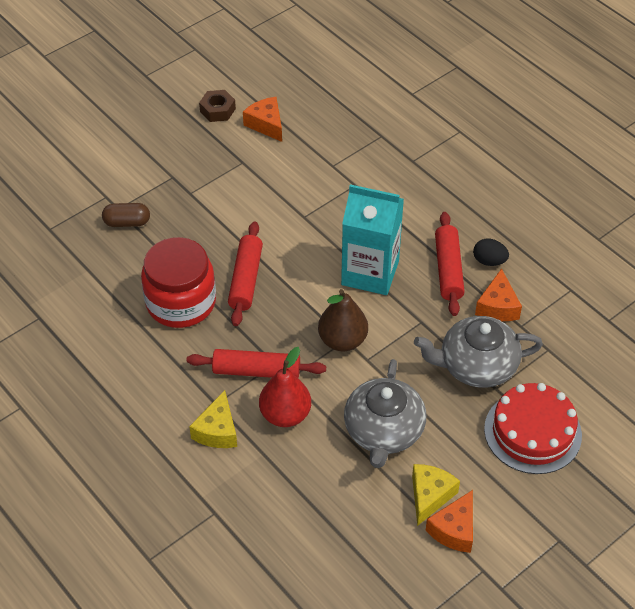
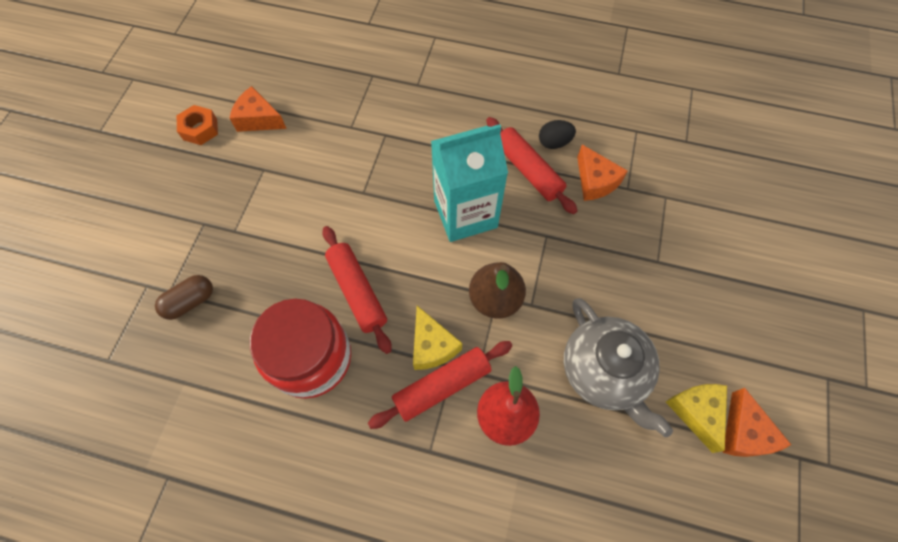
camera: 35 degrees left, 15 degrees up
(217, 110) = (200, 129): brown nut -> orange nut
(217, 431) = (455, 483): yellow cheese -> yellow cheese (432, 346)
(476, 366) = (625, 249): grey teapot -> none
(532, 432) = (720, 285): red cake -> none

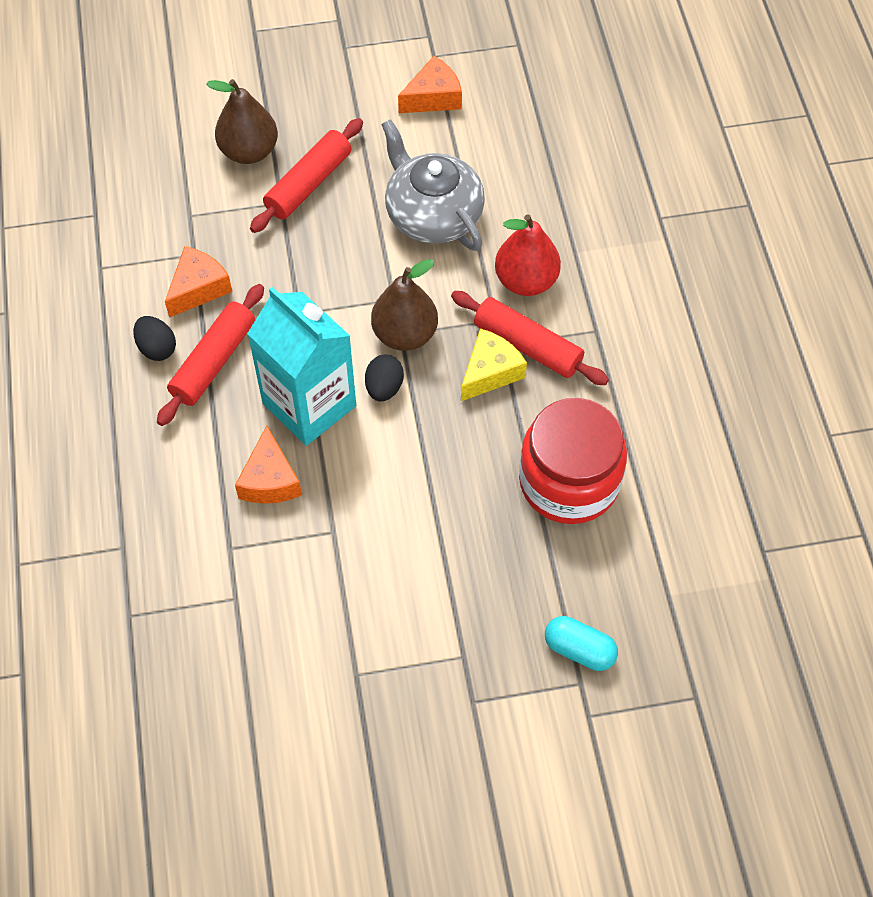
camera: 115 degrees left, 5 degrees down
(190, 301) = (579, 650): brown capsule -> turquoise capsule
(200, 129) = (330, 806): orange nut -> none
(258, 119) = (276, 732): orange cheese -> orange cheese (270, 480)
(357, 291) = (468, 473): red rolling pin -> red rolling pin (308, 184)
(455, 266) = (384, 387): none -> black egg
(604, 371) = (433, 215): grey teapot -> grey teapot turned 75 degrees counterclockwise
(696, 412) = (433, 135): yellow cheese -> none
(719, 257) = (249, 151): none -> brown pear

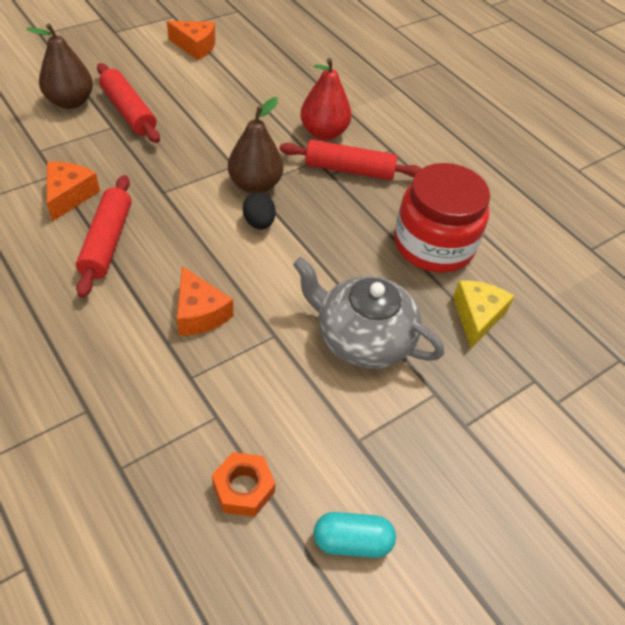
camera: 30 degrees left, 10 degrees down
(157, 348) = (51, 245): black egg -> none
(227, 678) = (243, 488): none -> orange nut
(308, 184) = (128, 111): red rolling pin -> red rolling pin turned 45 degrees counterclockwise
(309, 405) = (205, 250): turquoise carton -> none
(433, 97) = (195, 46): orange cheese -> orange cheese turned 75 degrees clockwise
(433, 215) = (234, 110): grey teapot -> grey teapot (362, 338)
(490, 372) = (333, 192): yellow cheese -> yellow cheese (477, 317)
(579, 650) = (518, 356): turquoise capsule -> turquoise capsule (352, 541)

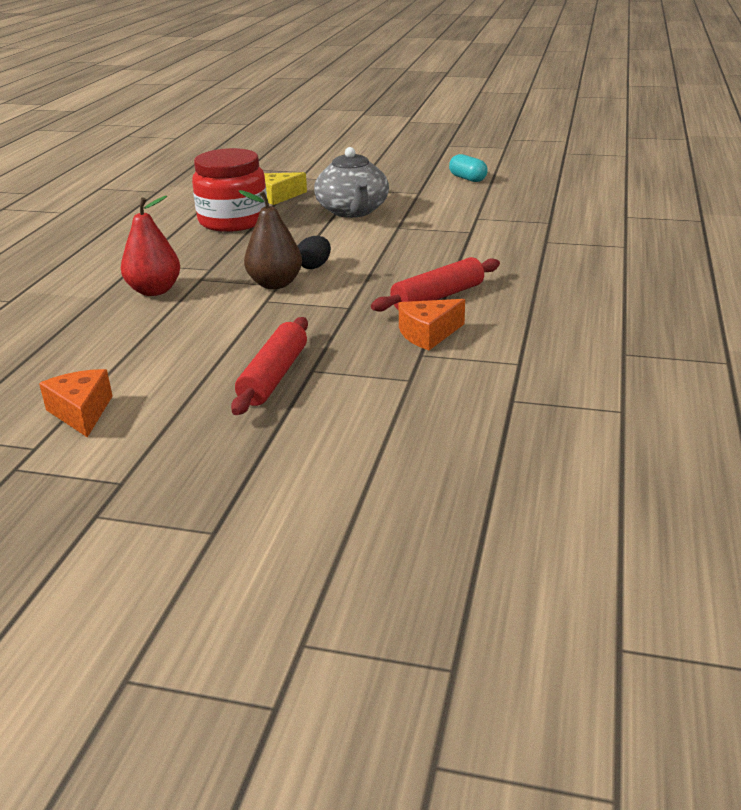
camera: 125 degrees left, 20 degrees down
(70, 102) = (314, 413): brown pear -> none
(199, 313) = (427, 247): orange cheese -> none
(243, 488) = (495, 200): orange nut -> none
(349, 170) = (192, 265): red rolling pin -> none

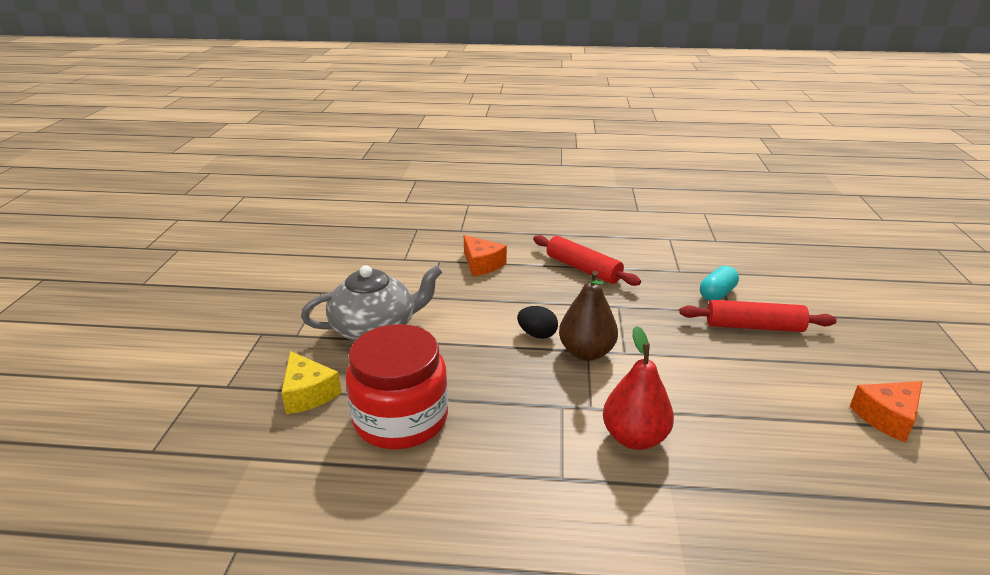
camera: 100 degrees left, 0 degrees up
(428, 334) = (648, 269): orange cheese -> orange cheese (482, 264)
(467, 179) = (283, 266): turquoise capsule -> turquoise capsule (717, 294)

